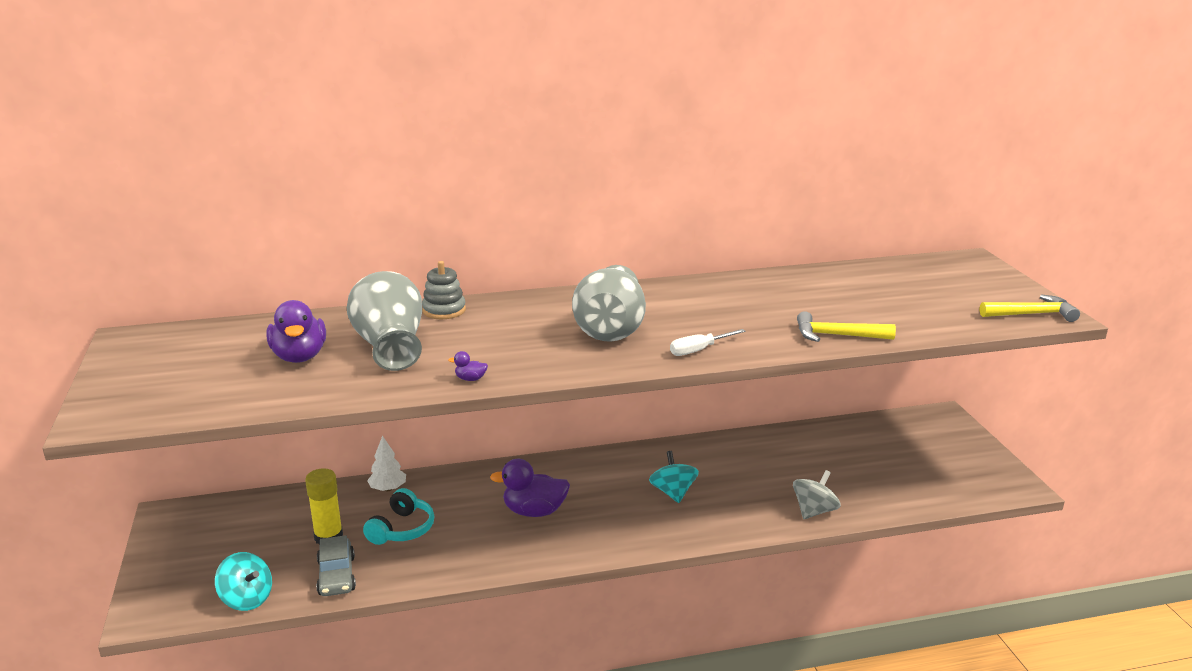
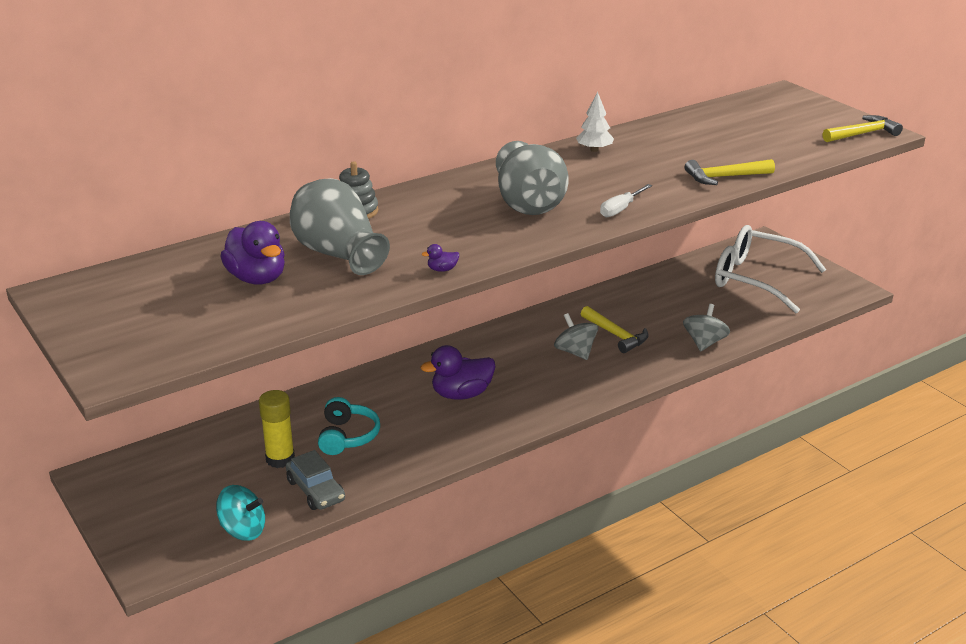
camera: 20 degrees left, 5 degrees up
(388, 488) = (305, 403): white tree -> white tree (594, 150)
(673, 492) = (575, 352): turquoise spinning top -> grey spinning top
(725, 484) = (616, 335): none -> yellow hammer
(912, 455) = (756, 279): none -> white glasses

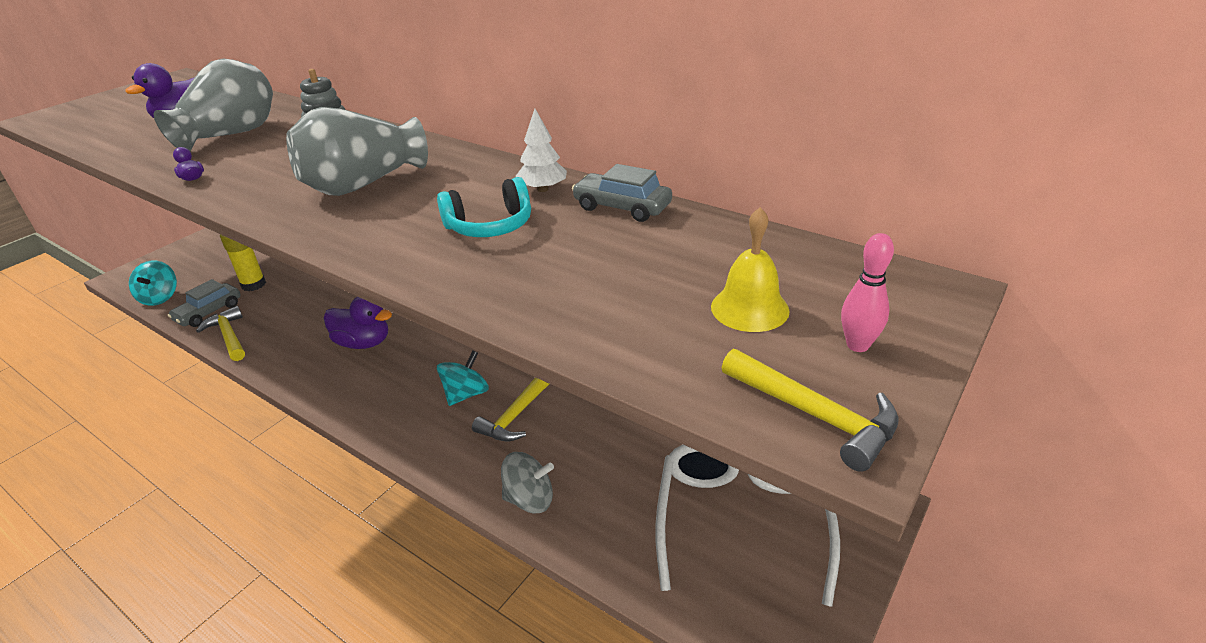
camera: 70 degrees right, 5 degrees up
(347, 436) = (287, 304): turquoise headphones -> turquoise headphones (490, 226)
(461, 394) = (363, 343): purple duck -> purple duck turned 150 degrees clockwise
(575, 352) = (466, 394): grey spinning top -> turquoise spinning top
(620, 209) = (358, 237): white screwdriver -> none
(641, 133) = (622, 207): none -> grey car
(724, 177) = (499, 292): yellow hammer -> yellow hammer (229, 336)
(777, 127) = (749, 308): none -> yellow bell
(818, 116) = (857, 345): none -> pink bowling pin

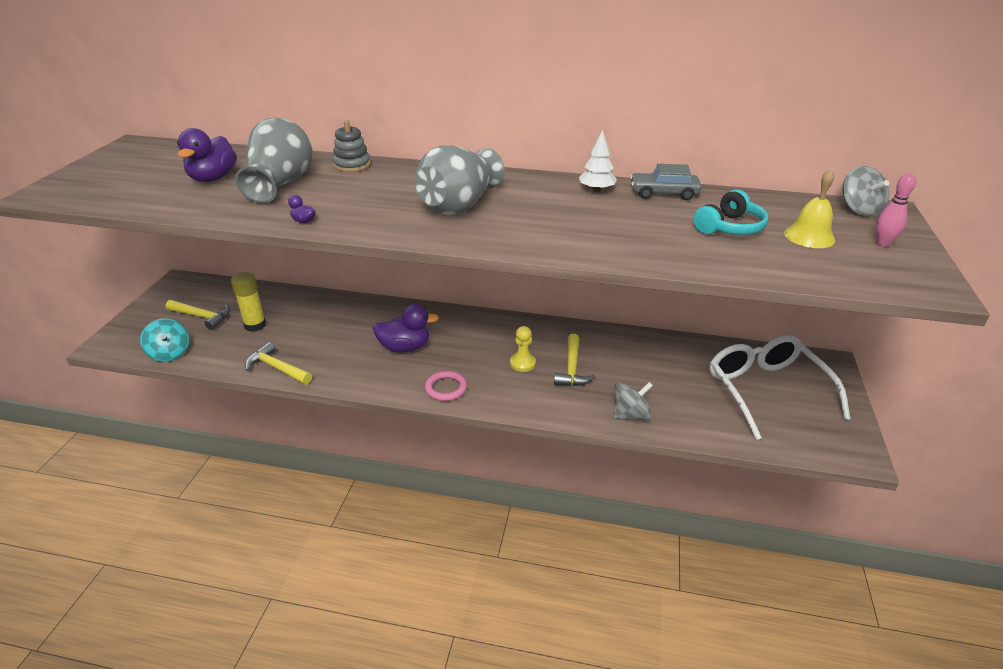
camera: 25 degrees left, 0 degrees up
(209, 312) = (235, 354): grey car -> none
(359, 402) = (446, 388): none -> pink ring
(466, 394) = (522, 363): turquoise spinning top -> yellow pawn
(490, 226) = (594, 217): turquoise headphones -> turquoise headphones (729, 227)
(815, 415) = (902, 279): yellow hammer -> yellow hammer (202, 317)
(888, 280) = (859, 210): none -> grey spinning top

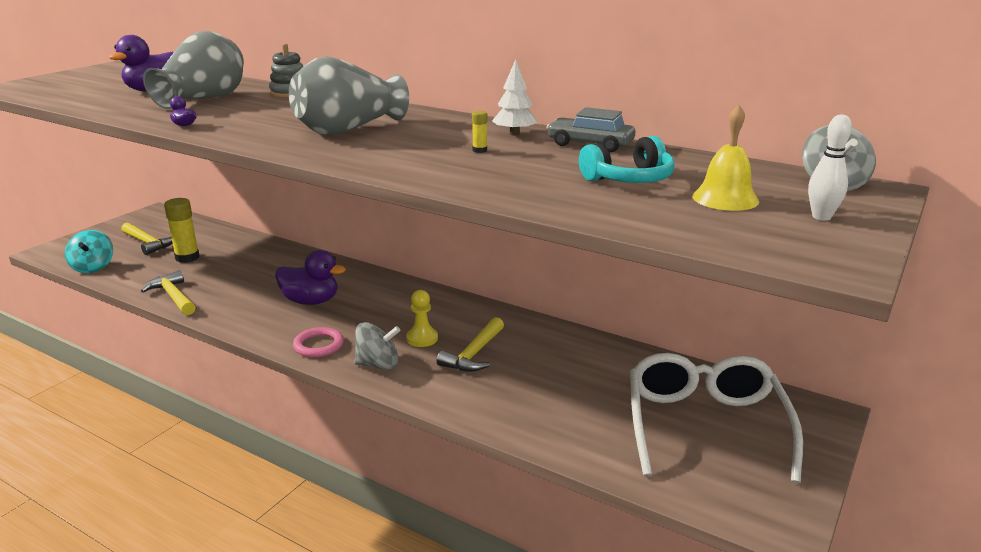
camera: 20 degrees right, 10 degrees down
(591, 213) = (479, 150): none -> yellow glue stick
(630, 415) = (503, 414): grey spinning top -> grey spinning top (378, 364)
(882, 244) = (821, 217): pink bowling pin -> white bowling pin

